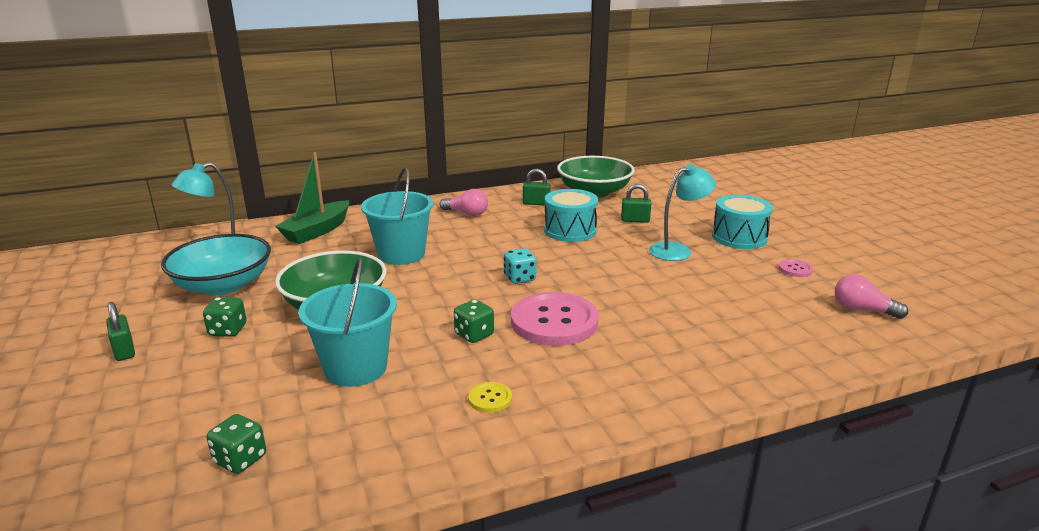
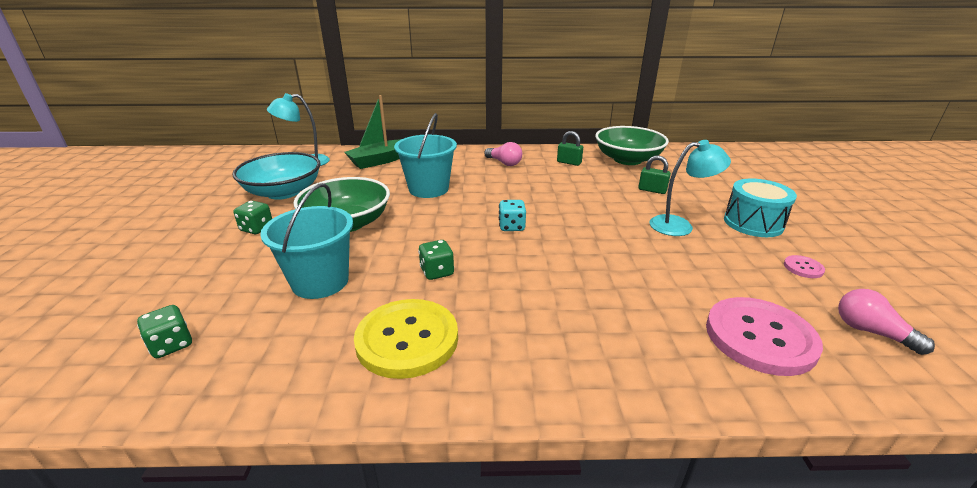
camera: 20 degrees right, 5 degrees up
(124, 350) = (179, 230): green padlock -> none
(490, 398) = (407, 339): yellow button -> yellow button, size x2.37
(554, 321) = (516, 274): pink button -> pink button (760, 337)
(570, 230) = (584, 191): turquoise drum -> none

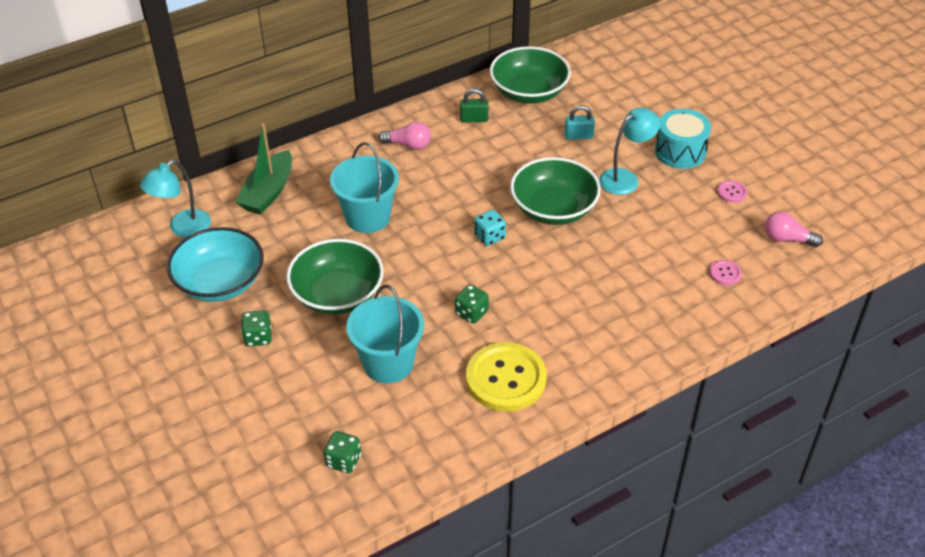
camera: 30 degrees left, 15 degrees up
(589, 226) = (553, 209): none -> green bowl
(652, 190) = (578, 136): green padlock -> turquoise padlock
(760, 337) = (725, 273): pink button -> pink button, size x0.42

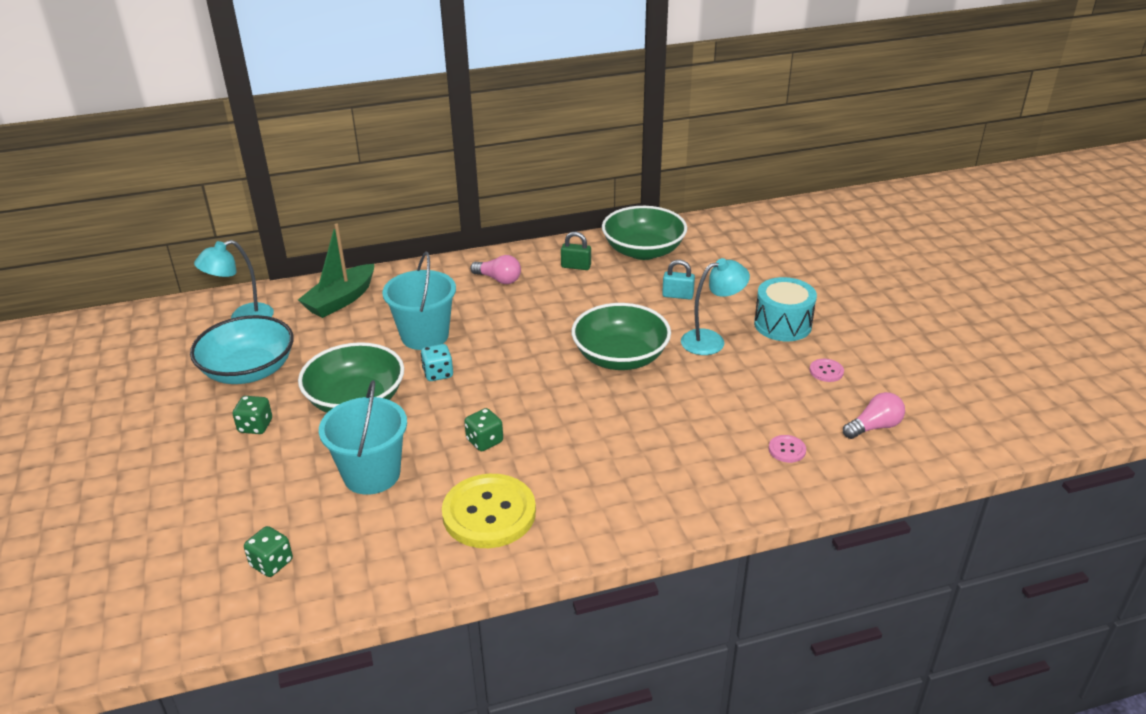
camera: 15 degrees right, 10 degrees down
(489, 237) = (540, 372): turquoise dice -> turquoise dice (438, 374)
(787, 239) = (874, 427): pink light bulb -> pink light bulb turned 120 degrees clockwise

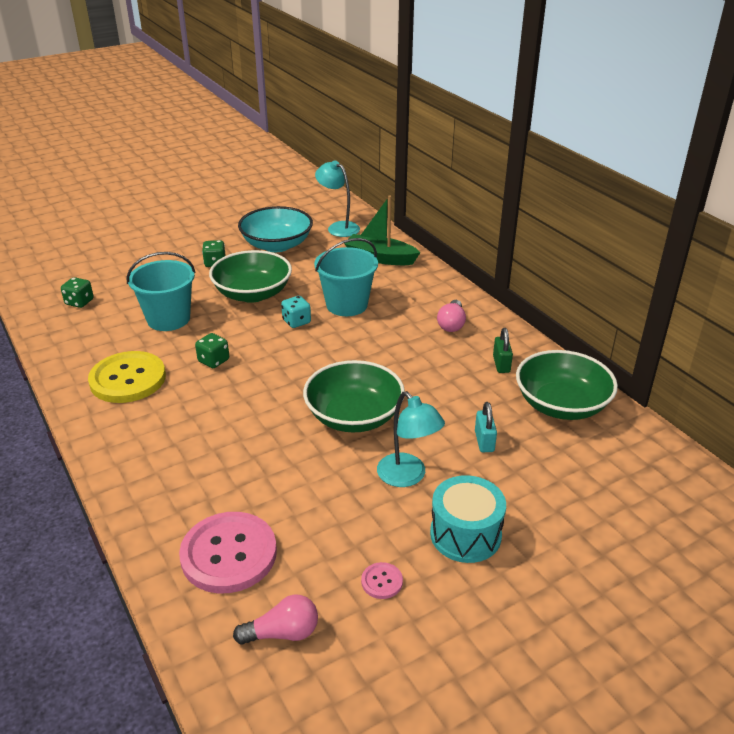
camera: 75 degrees right, 0 degrees up
(787, 450) = (229, 554): pink button -> pink button, size x2.37
(874, 427) = (282, 633): pink light bulb -> pink light bulb turned 60 degrees counterclockwise

